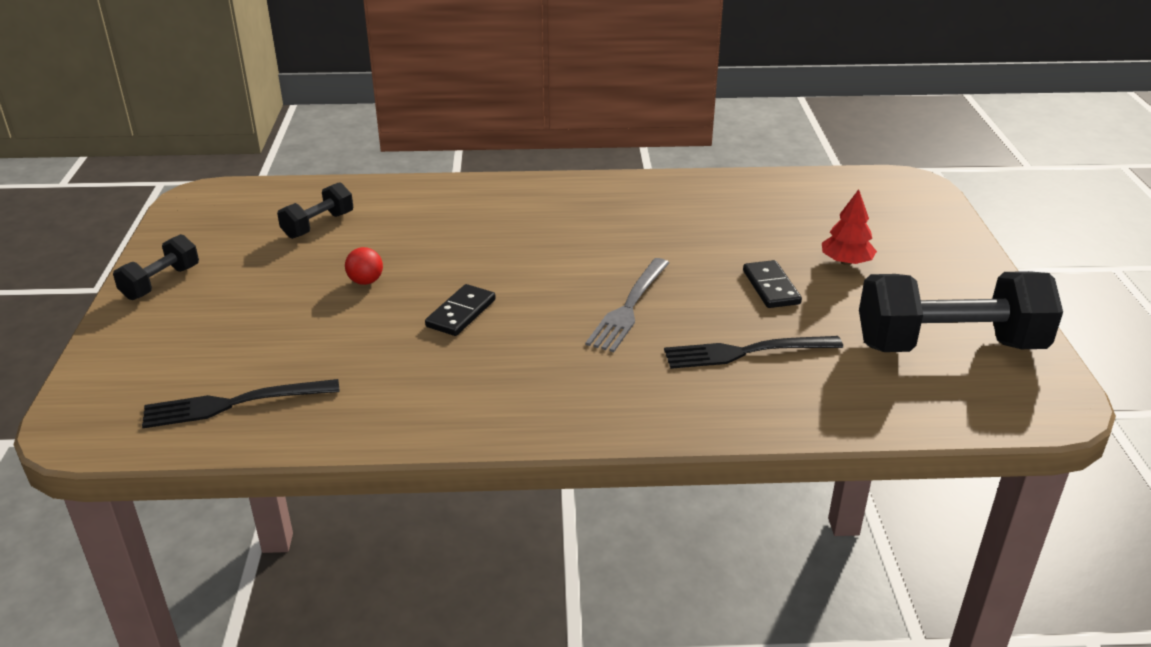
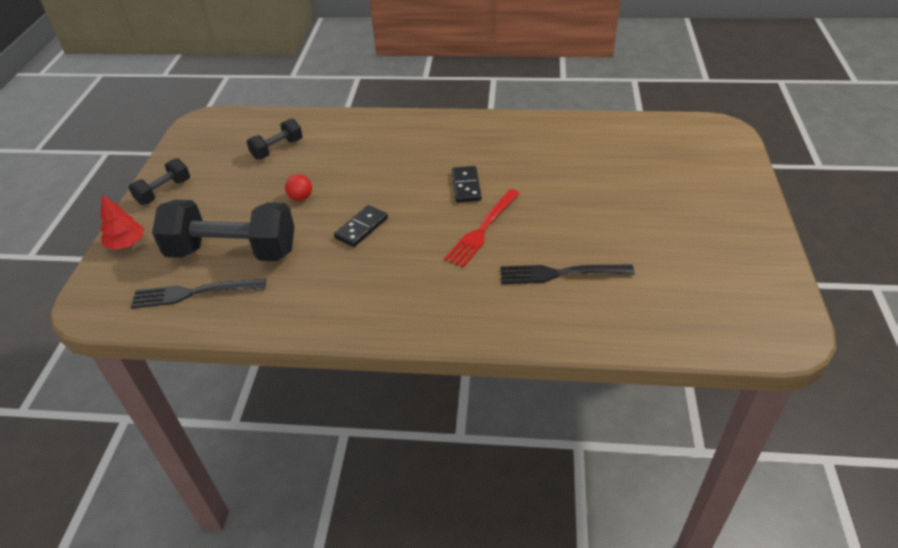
camera: 10 degrees right, 10 degrees up
(629, 308) = (482, 230): grey fork -> red fork
(771, 287) = (591, 218): black domino -> black domino (466, 186)
(846, 262) = (654, 198): red tree -> red tree (126, 244)
(949, 345) = (717, 277): black dumbbell -> black dumbbell (233, 252)

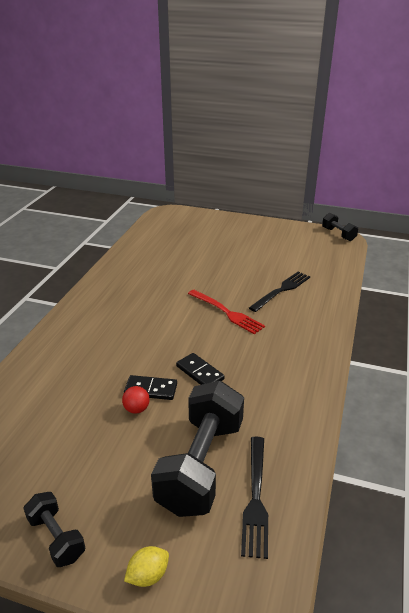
camera: 80 degrees left, 10 degrees down
(126, 244) = (148, 575): red tree -> yellow lemon
(277, 149) = (37, 424): black dumbbell -> black dumbbell (338, 234)
(466, 186) = (171, 312): black domino -> black domino (151, 389)
(559, 274) = (282, 290): black fork -> black fork turned 150 degrees counterclockwise

